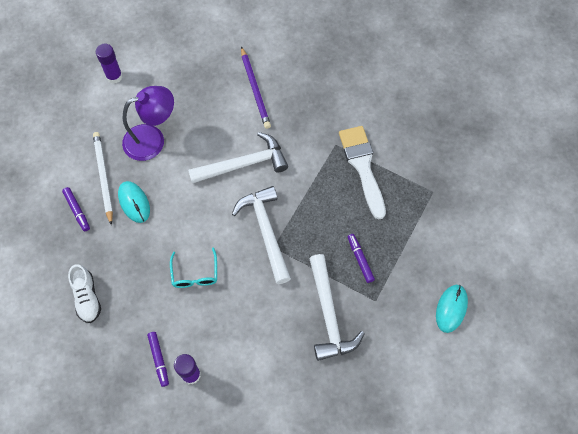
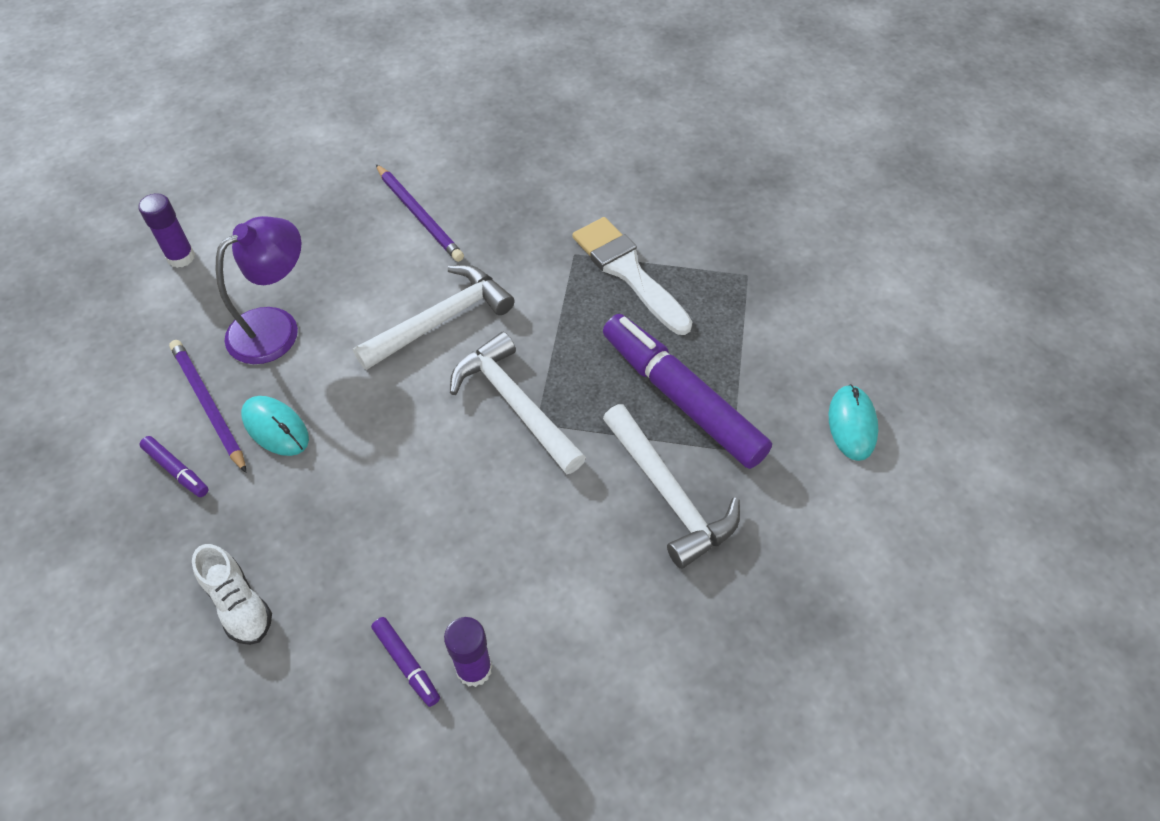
camera: 20 degrees left, 10 degrees down
(103, 177) = (208, 405): white pencil -> purple pencil
(195, 274) = (421, 504): turquoise glasses -> none
(360, 259) = (682, 399): purple marker -> purple marker, size x2.39

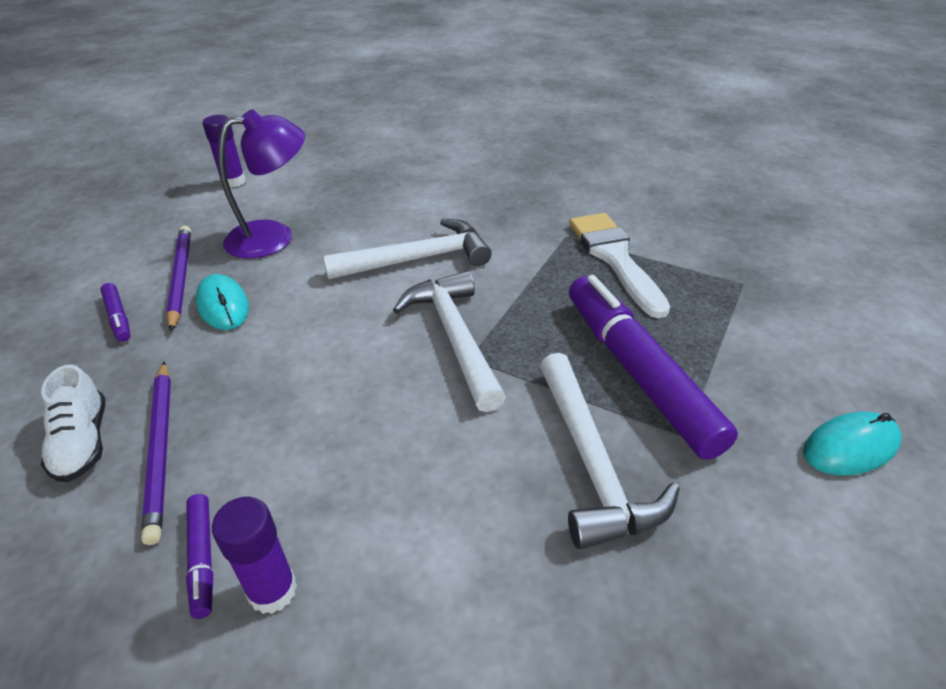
camera: 20 degrees right, 15 degrees down
(419, 215) = (438, 188): purple pencil -> purple pencil (161, 448)
(852, 424) = (850, 447): turquoise mouse -> turquoise mouse turned 45 degrees clockwise

